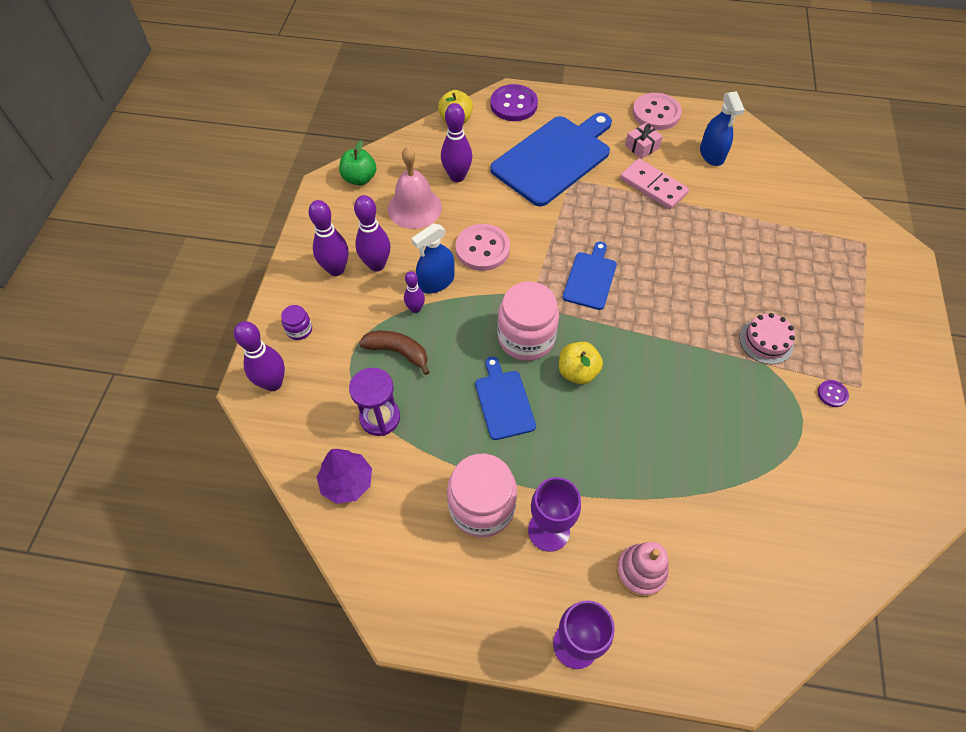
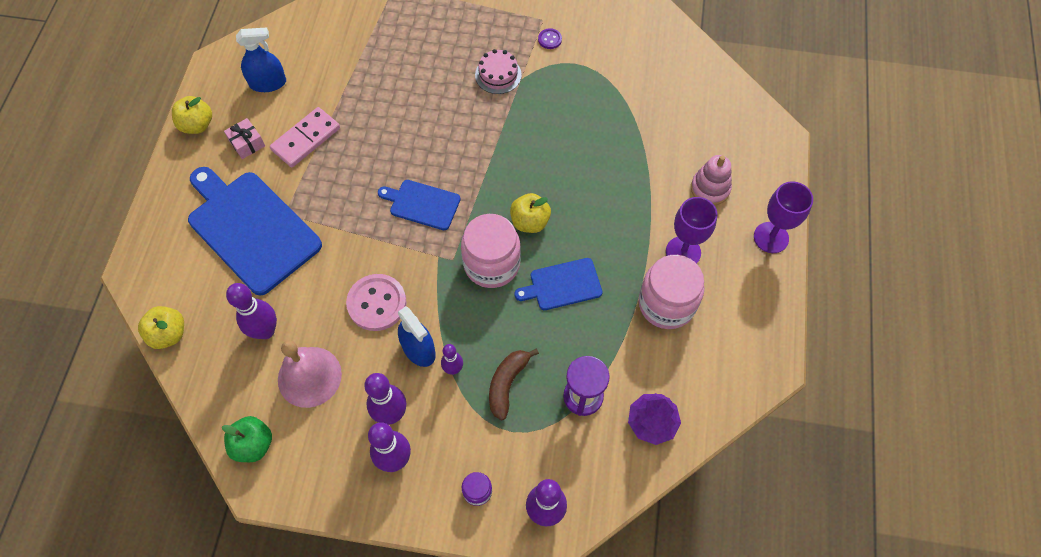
camera: 90 degrees left, 5 degrees up
(513, 105) = (154, 268): purple button -> none
(656, 113) = (197, 125): pink button -> yellow apple

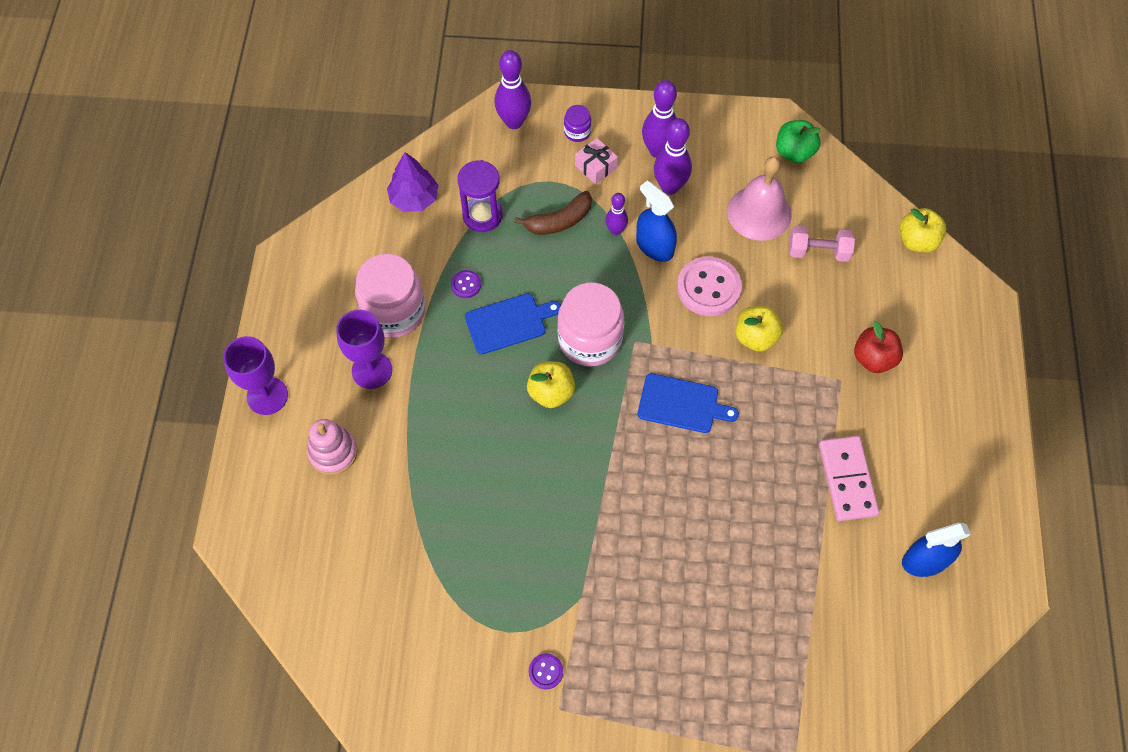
camera: 175 degrees right, 0 degrees up
(197, 125) = (993, 488): yellow apple -> yellow apple (755, 337)
(247, 143) = (919, 467): pink gift -> pink gift (595, 166)
(251, 228) = (873, 358): blue cutting board -> red apple
(265, 331) = (818, 251): purple bowling pin -> pink dumbbell
(306, 139) = (847, 479): pink domino -> pink domino turned 45 degrees counterclockwise
(498, 75) = (613, 601): pink cake -> none
(507, 384) = (559, 221): brown banana -> brown banana turned 45 degrees clockwise
(600, 324) = (466, 285): none -> purple button

